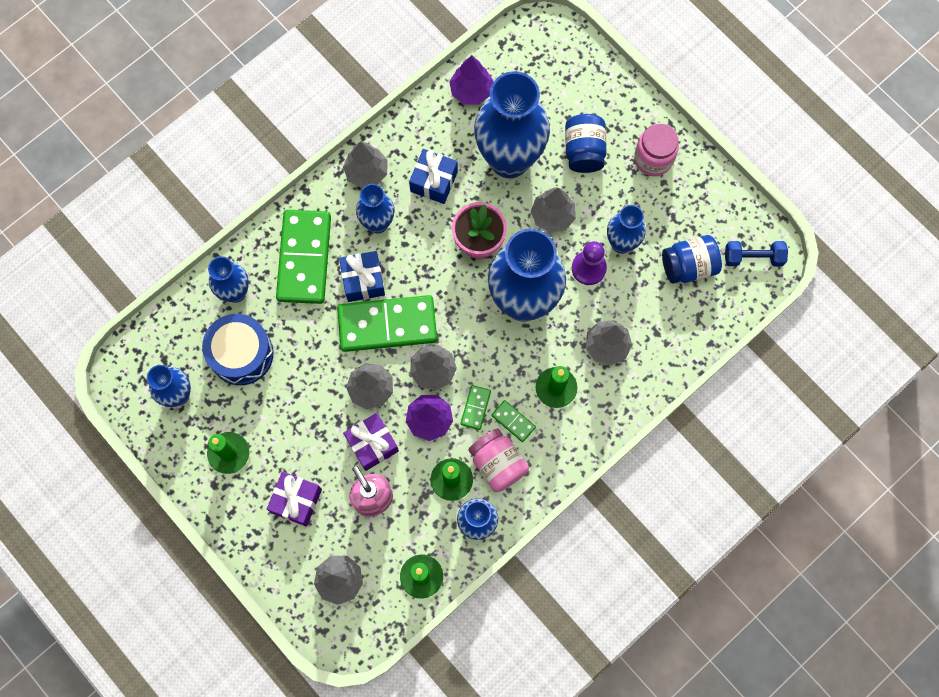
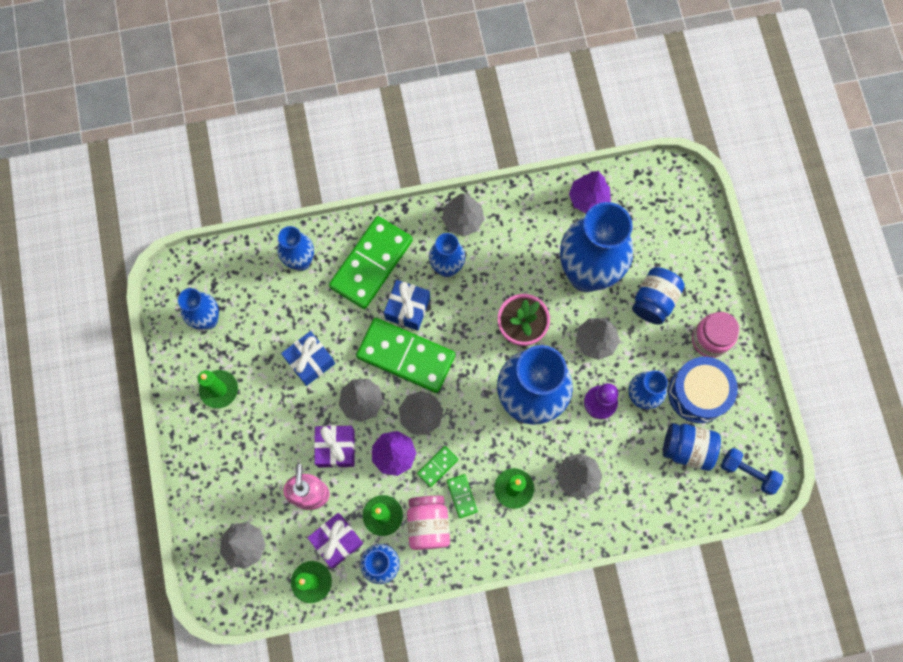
camera: 30 degrees right, 0 degrees up
(241, 354) = (276, 314): blue drum -> blue drum (698, 393)
(296, 501) = (249, 459): purple gift -> purple gift (337, 541)
(434, 181) = (513, 258): blue gift -> blue gift (310, 361)

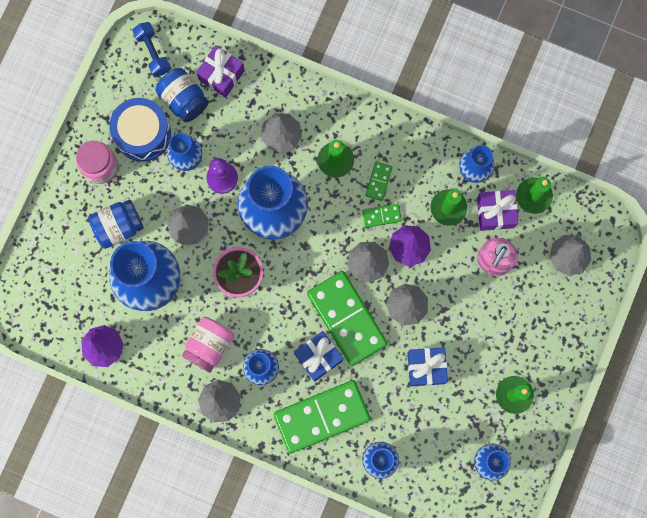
camera: 145 degrees left, 5 degrees up
(336, 448) = (450, 283): purple gift -> purple gift (221, 75)
(428, 524) = (418, 178): pink jar -> pink jar (209, 346)

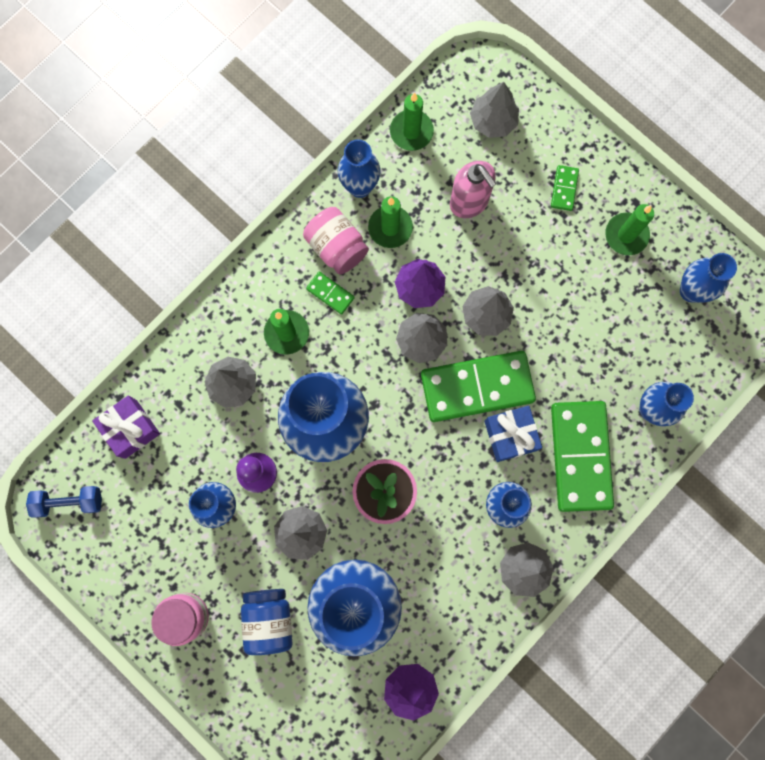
camera: 70 degrees left, 0 degrees up
(143, 134) = (165, 549): blue drum -> none
(184, 100) = (143, 485): blue jar -> none
(209, 346) = (453, 558): pink jar -> pink jar (337, 247)
(381, 215) = (371, 304): green domino -> green domino (564, 189)
(426, 368) = (564, 319): blue gift -> none
(495, 213) = (415, 179): purple gift -> none

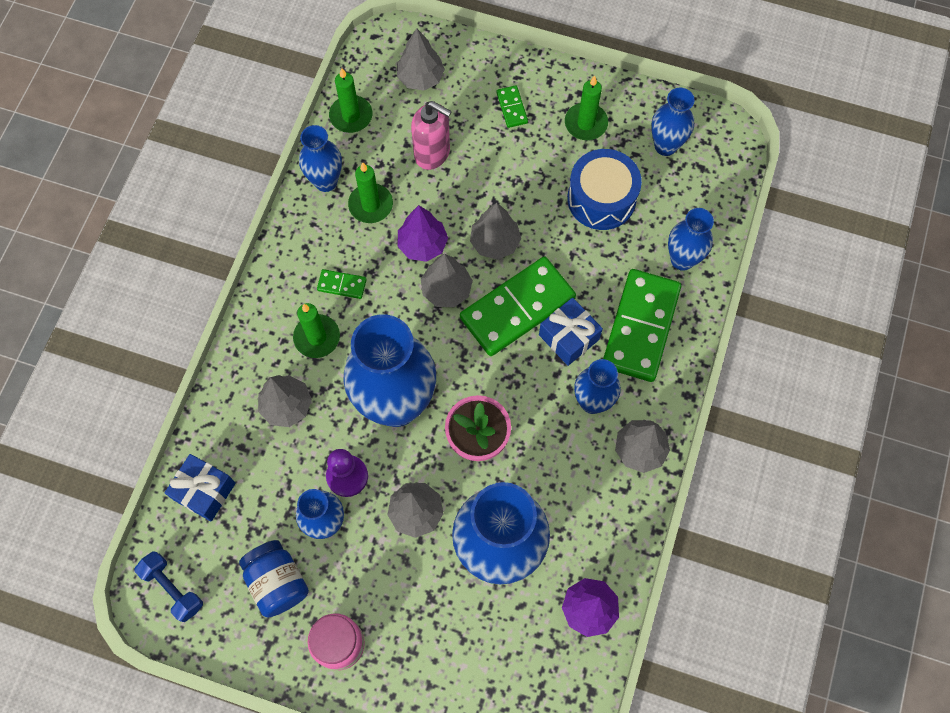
camera: 25 degrees left, 10 degrees down
(69, 502) = (172, 588): blue dumbbell -> blue dumbbell turned 75 degrees clockwise
(131, 429) = (204, 491): purple gift -> blue gift
(269, 619) = (422, 608): blue jar -> blue jar (277, 582)
(337, 247) = (329, 242): pink jar -> none
(580, 456) = (641, 327): green domino -> green domino turned 45 degrees clockwise
(604, 316) = (601, 198): none -> blue drum

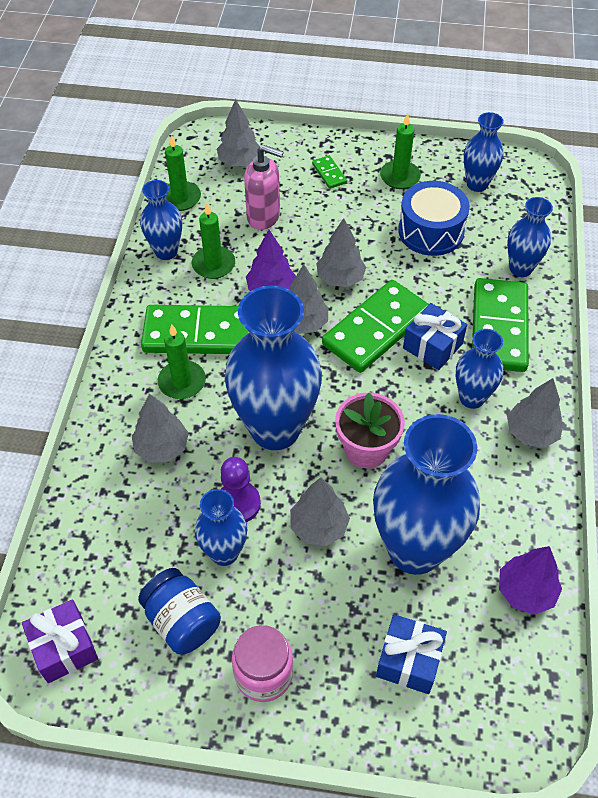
camera: 10 degrees left, 15 degrees down
(172, 588) = (64, 648): blue dumbbell -> purple gift
(204, 491) = (86, 542): blue gift -> blue gift (409, 660)
(342, 285) = (198, 333): green domino -> green domino, size x2.33

